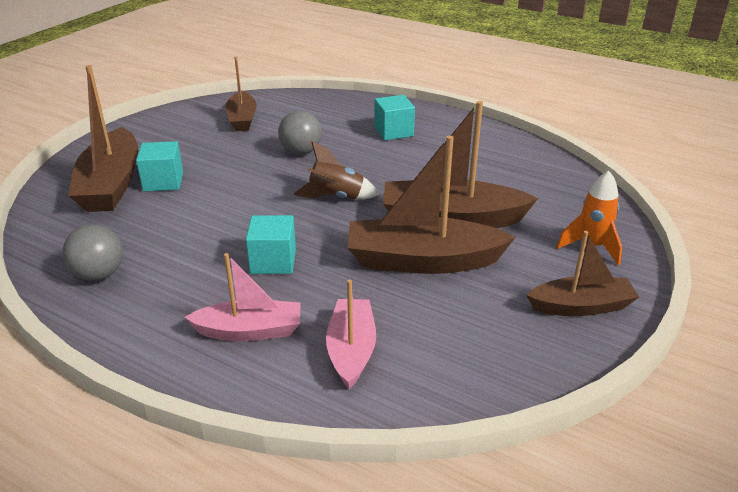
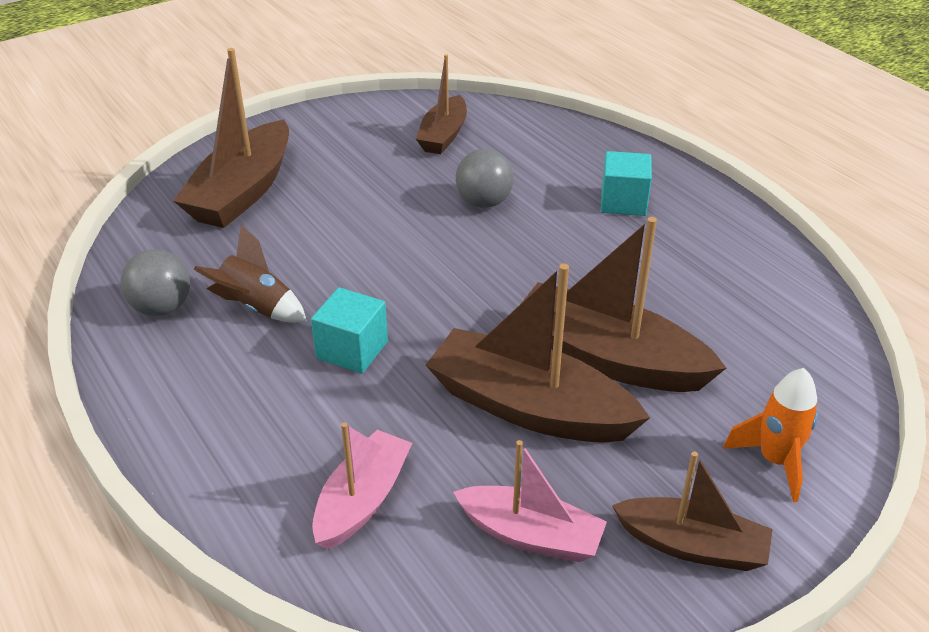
camera: 25 degrees right, 5 degrees up
(163, 181) = (299, 203): turquoise cube -> none
(249, 331) = (269, 433): pink boat -> pink boat (530, 535)
(336, 197) = (483, 282): brown rocket -> brown rocket (256, 308)

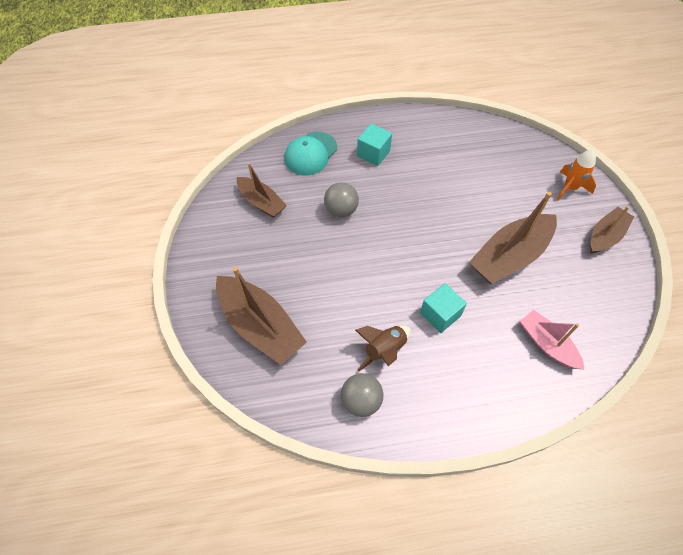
camera: 65 degrees left, 20 degrees up
(530, 535) = (585, 287): pink boat -> none
(567, 148) = (310, 154): none -> turquoise cap
(609, 358) = (489, 213): brown boat -> none

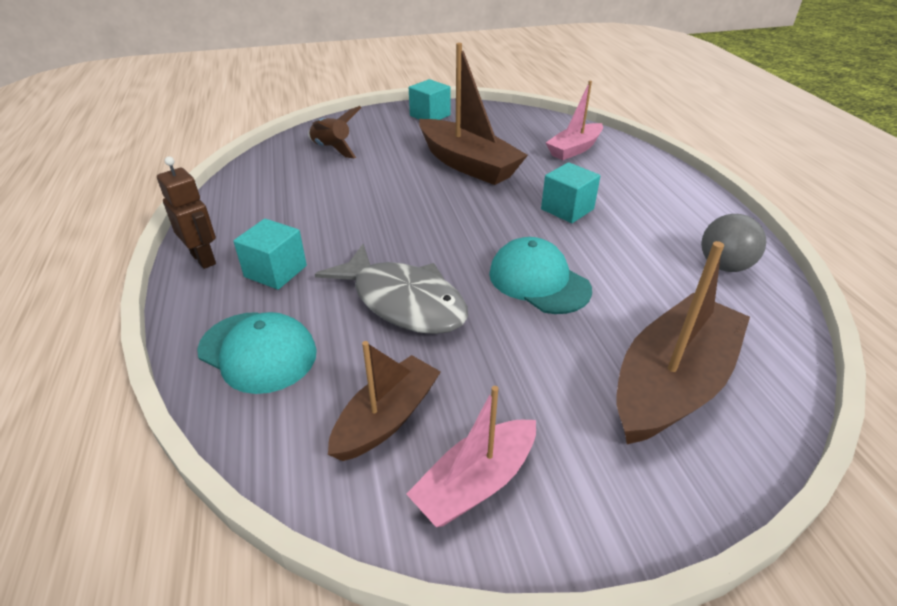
camera: 95 degrees left, 20 degrees down
(222, 232) = (476, 482): none -> pink boat
(341, 210) = (403, 302): grey ball -> grey fish
(354, 279) = (538, 281): none -> turquoise cap
(384, 350) = (640, 249): brown rocket -> brown rocket (332, 149)
(387, 122) = (203, 259): none -> brown robot
(570, 188) = (363, 128): orange rocket -> none
(605, 236) = (430, 115): brown boat -> turquoise cube

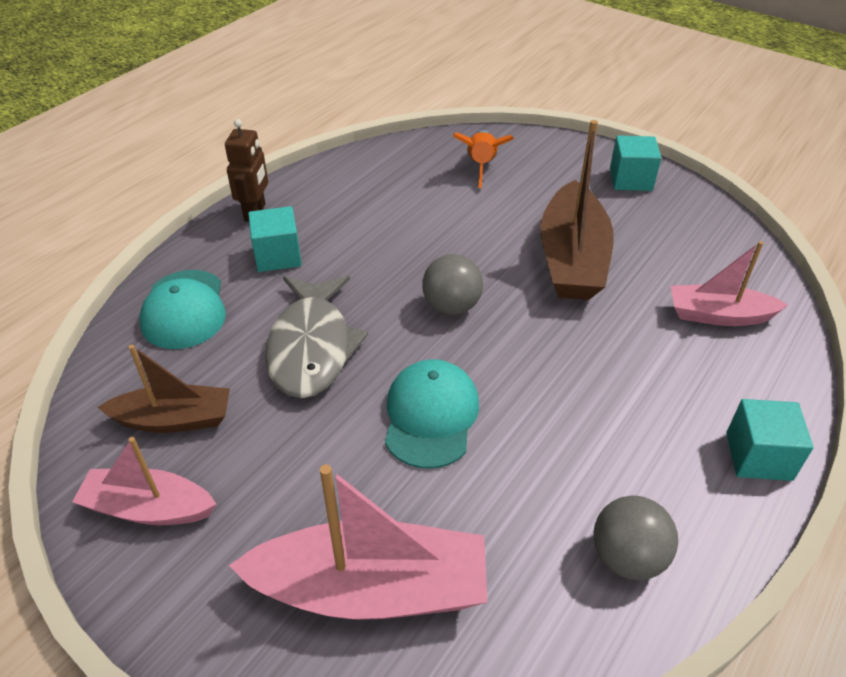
camera: 50 degrees right, 5 degrees up
(332, 149) = (481, 167): brown rocket -> orange rocket
(447, 224) = (451, 306): none -> grey ball
(567, 209) = (581, 373): turquoise cube -> turquoise cube (758, 456)
(671, 383) = (370, 589): brown boat -> pink boat

